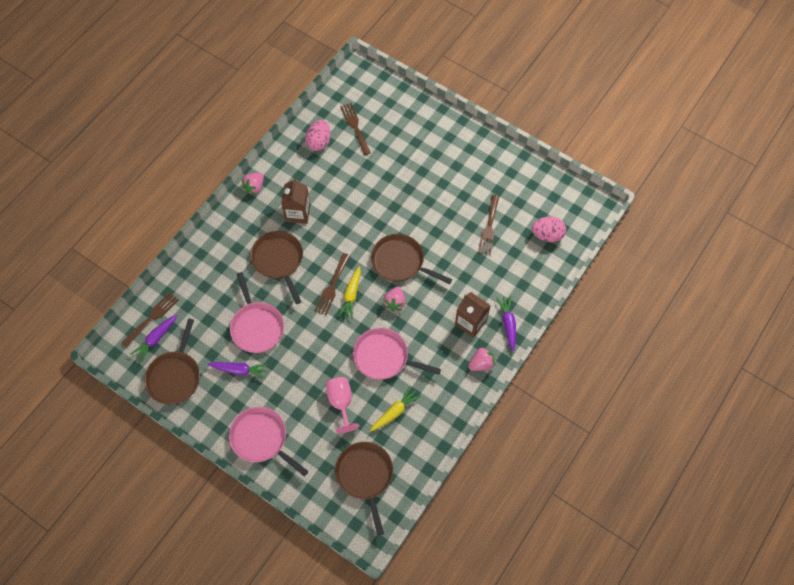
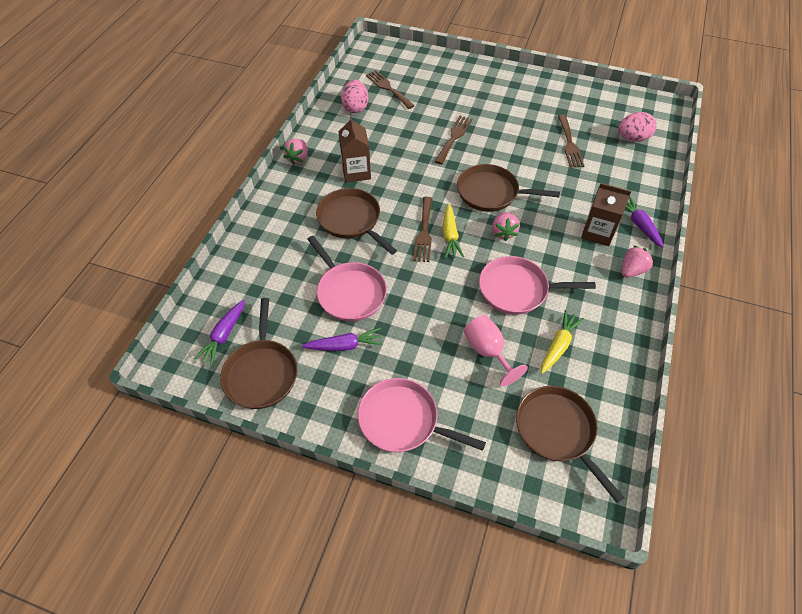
camera: 15 degrees left, 10 degrees down
(152, 317) = (212, 313): brown fork -> brown fork (454, 137)

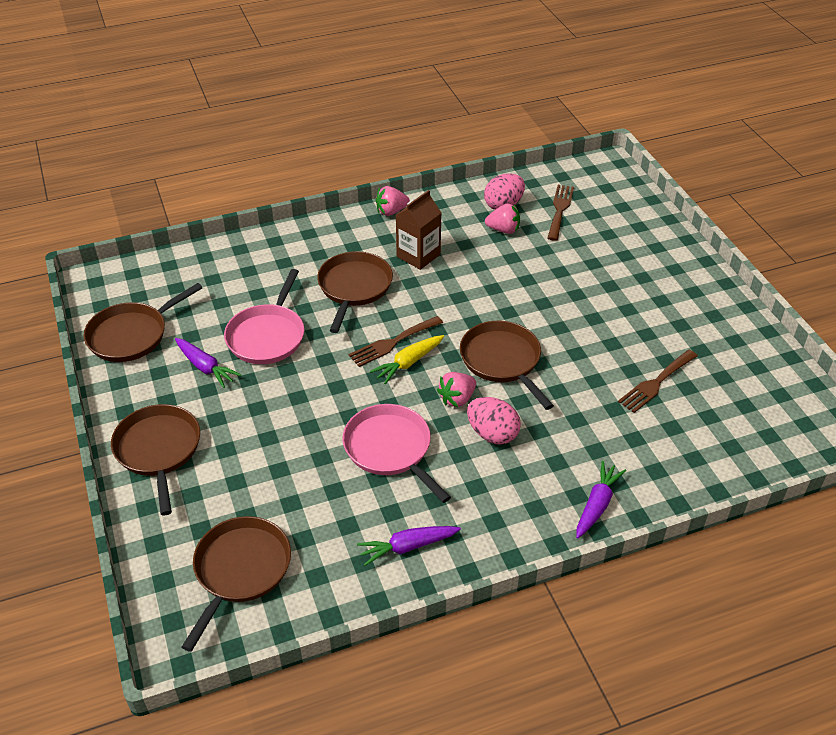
camera: 50 degrees right, 10 degrees down
(224, 335) = (149, 291): purple carrot -> purple carrot (408, 547)
(402, 420) = (158, 450): pink pan -> brown pan
(454, 137) = (549, 292): brown fork -> none
(488, 351) = (289, 467): pink goblet -> none
(558, 346) = (348, 518): yellow carrot -> none
(597, 232) = (543, 474): brown carton -> none
(632, 138) = (738, 432): pink egg -> pink egg (492, 434)
(632, 270) = (518, 531): pink strawberry -> pink strawberry (503, 230)

